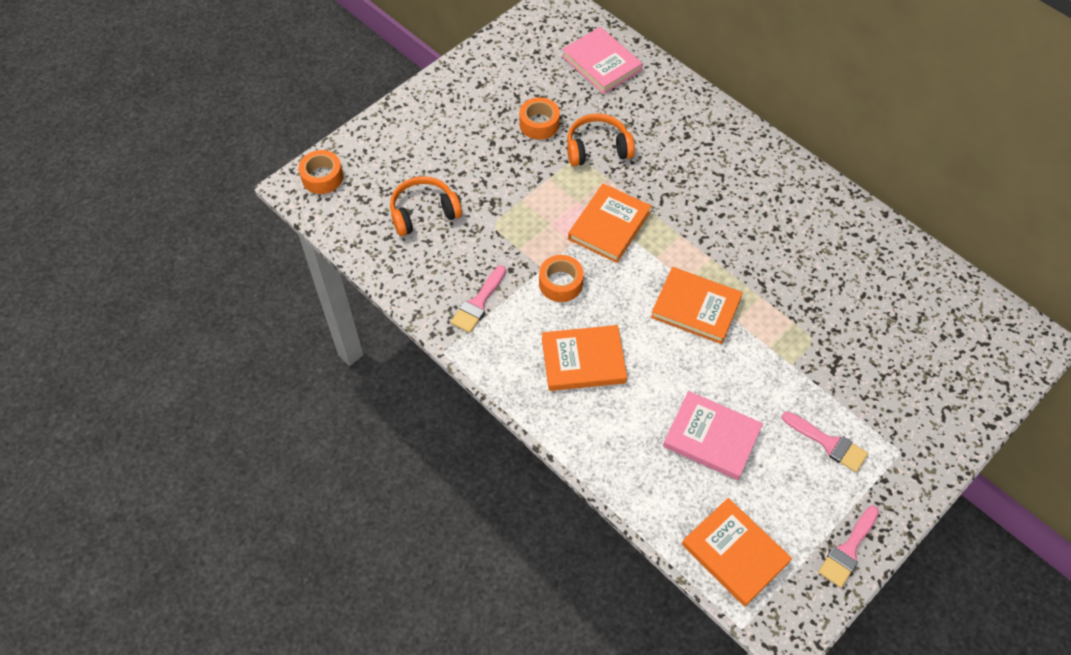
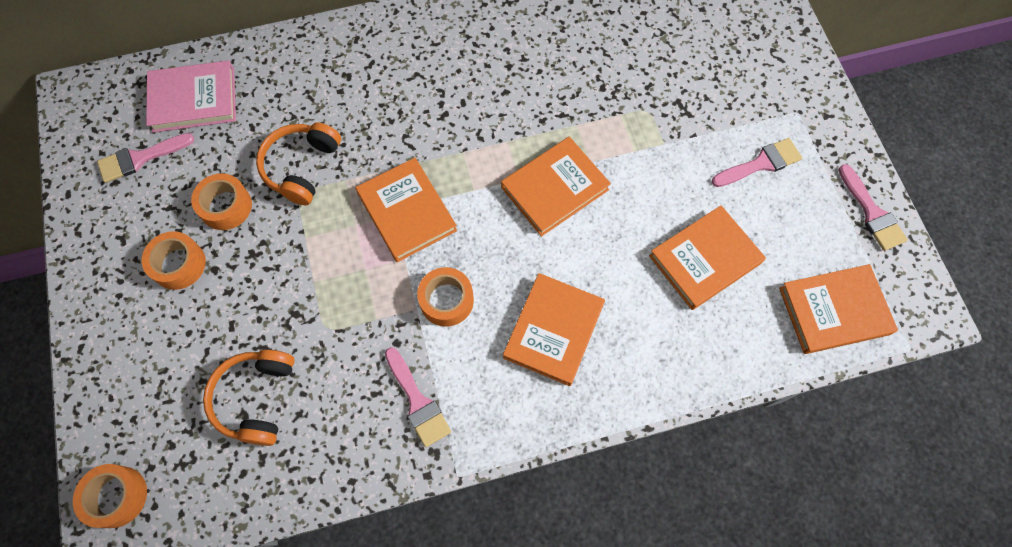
camera: 60 degrees left, 10 degrees up
(483, 123) = (179, 264): none -> orange tape
(539, 61) = (140, 158): none -> pink brush
(711, 438) = (705, 259): pink book -> orange book

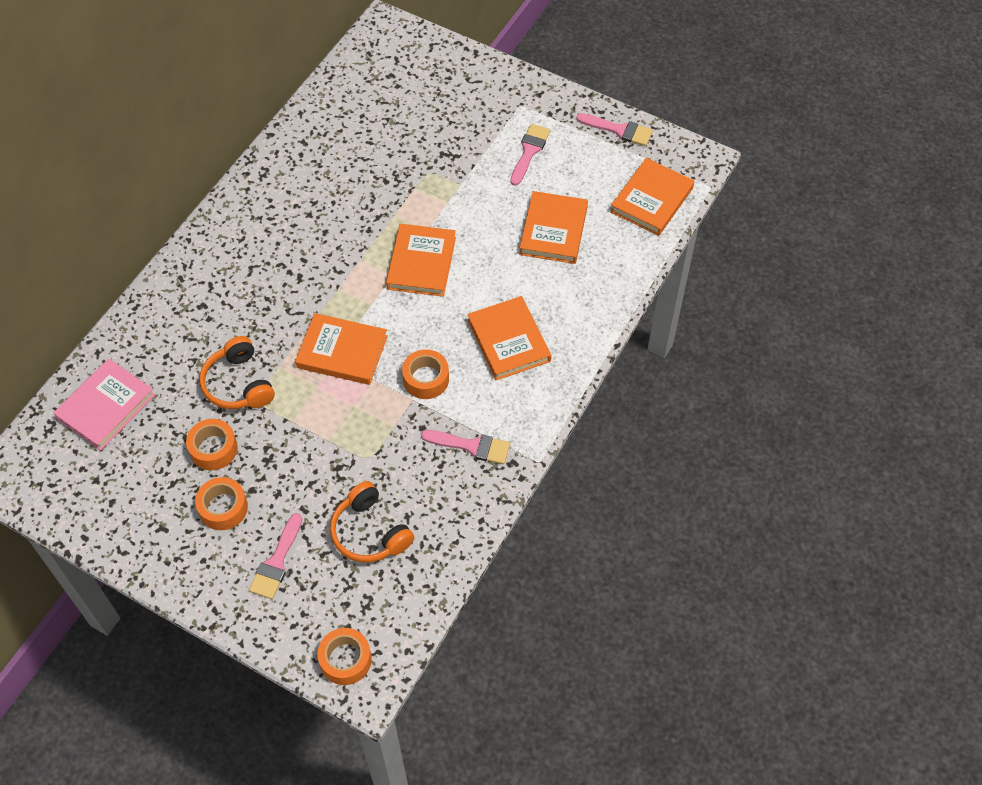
camera: 45 degrees left, 10 degrees down
(140, 158) = (112, 473): pink brush -> pink brush (276, 562)

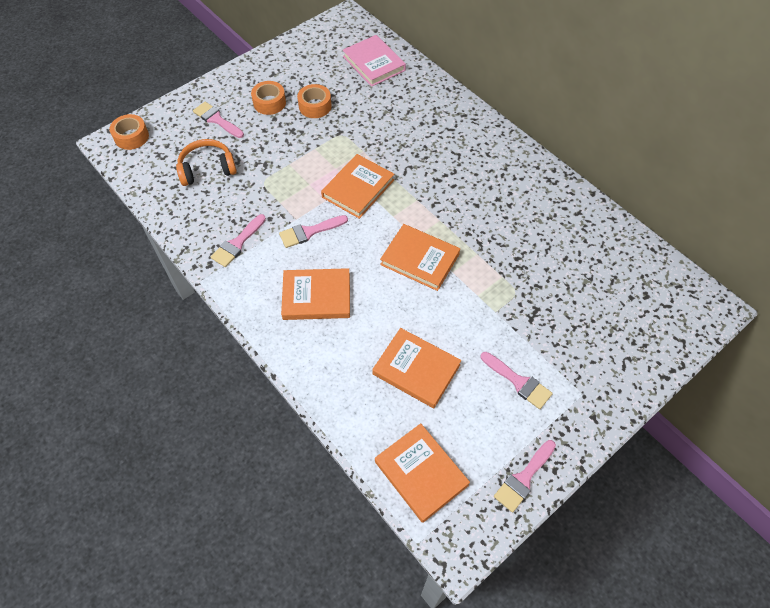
camera: 110 degrees right, 0 degrees up
(238, 384) = (359, 127): orange headphones -> none
(426, 379) = (309, 232): orange tape -> pink brush

